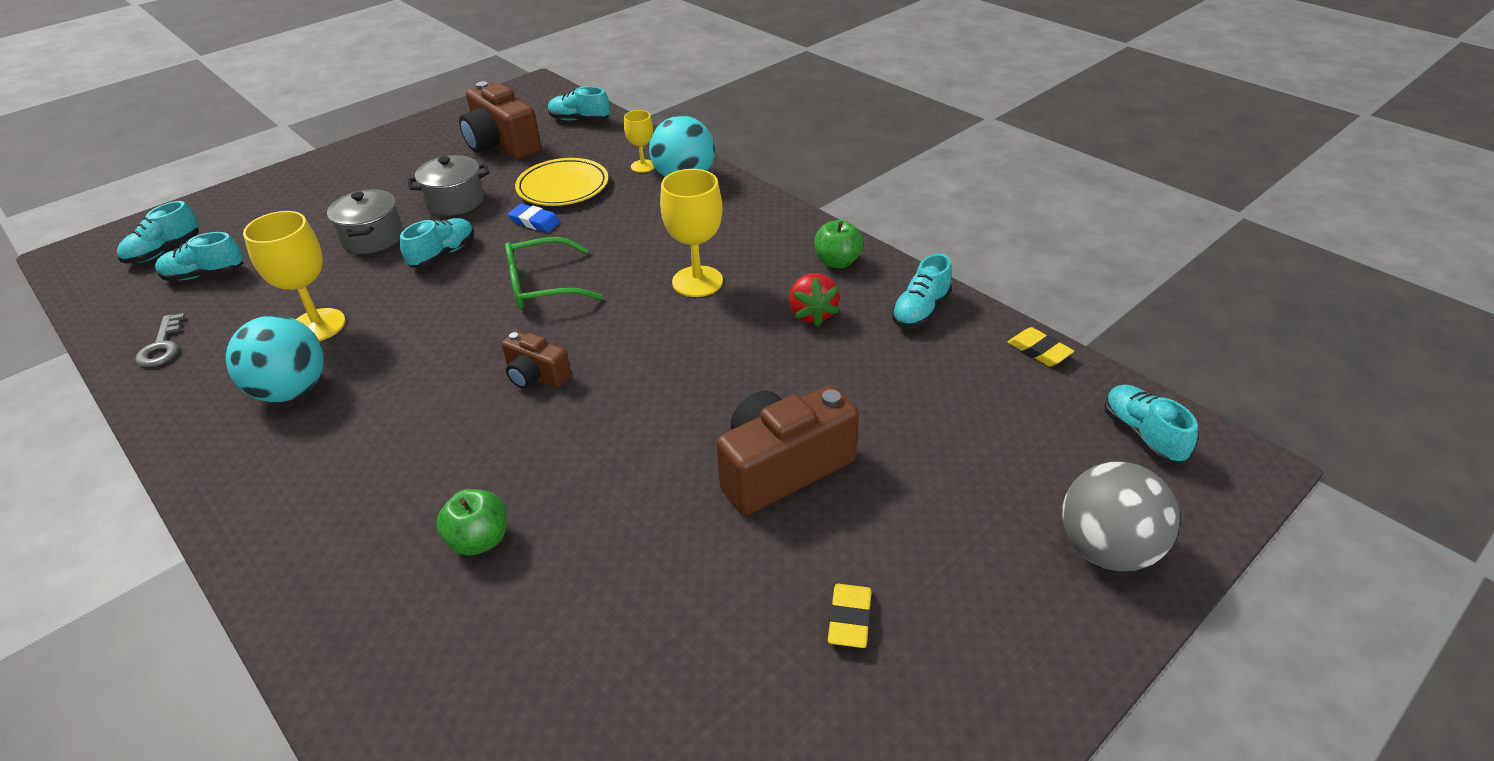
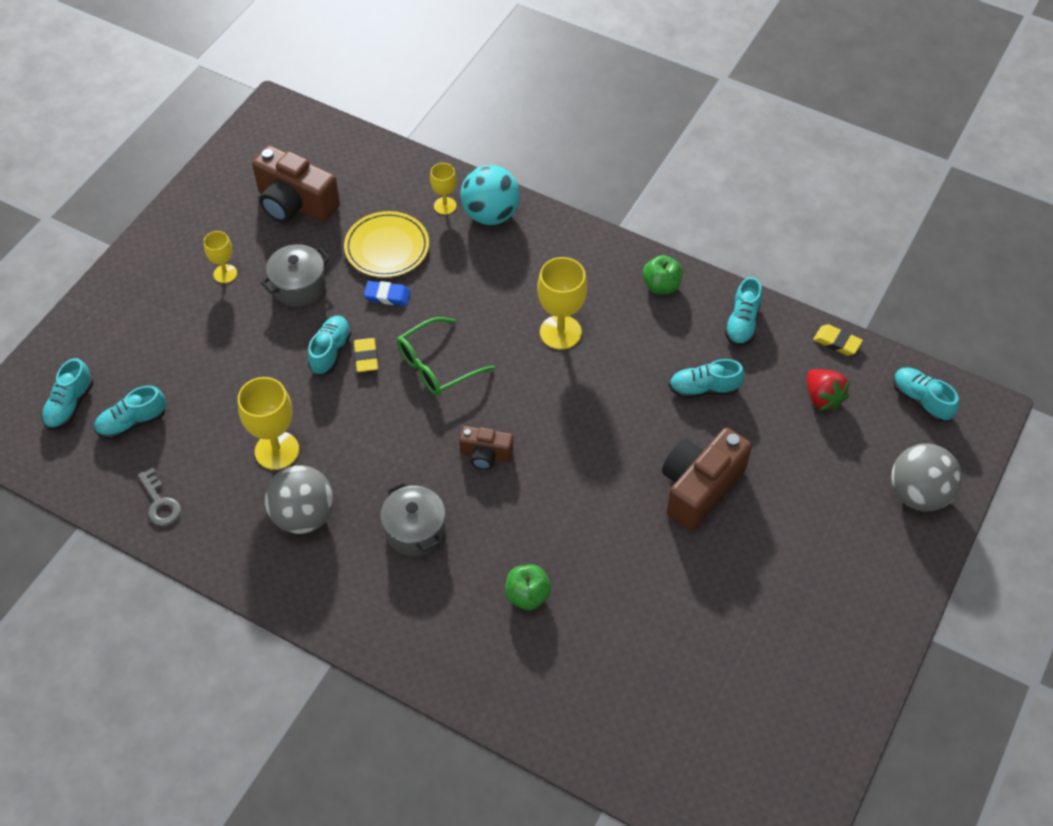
camera: 20 degrees left, 15 degrees up
(291, 390) = (303, 516): turquoise ball -> grey ball
(372, 238) = (253, 346): grey pot -> grey pot (415, 530)
(396, 182) = (225, 274): none -> yellow goblet
(579, 120) = (350, 154): turquoise shoe -> turquoise shoe (704, 389)
(812, 314) = (663, 345): red strawberry -> red strawberry (822, 398)
(849, 619) = (784, 583): yellow eraser -> yellow eraser (366, 357)

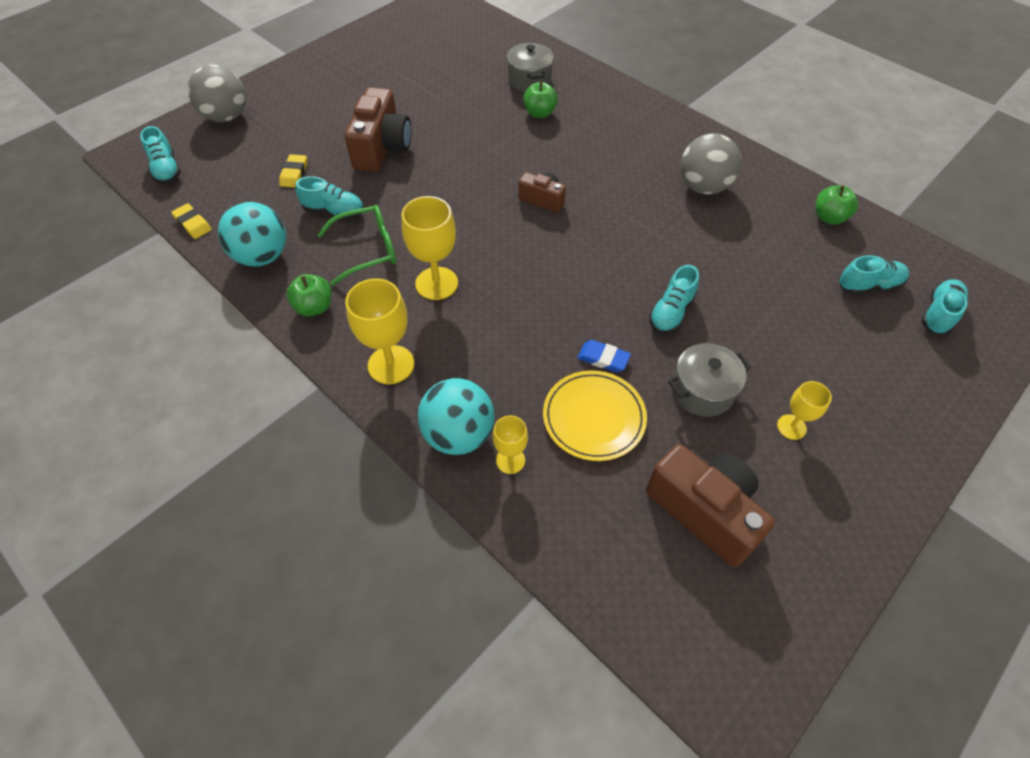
camera: 165 degrees left, 0 degrees up
(160, 503) = (829, 217): grey key -> green apple
(277, 450) = (726, 236): yellow goblet -> yellow goblet (391, 364)
(366, 357) = (635, 299): yellow eraser -> yellow eraser (294, 174)
(415, 530) = (613, 162): grey pot -> grey pot (529, 80)
(438, 365) = (565, 278): green glasses -> green glasses (366, 250)
(699, 488) = (382, 148): brown camera -> brown camera turned 45 degrees counterclockwise
(742, 323) = (262, 256): turquoise shoe -> turquoise ball
(822, 398) = (242, 186): red strawberry -> none

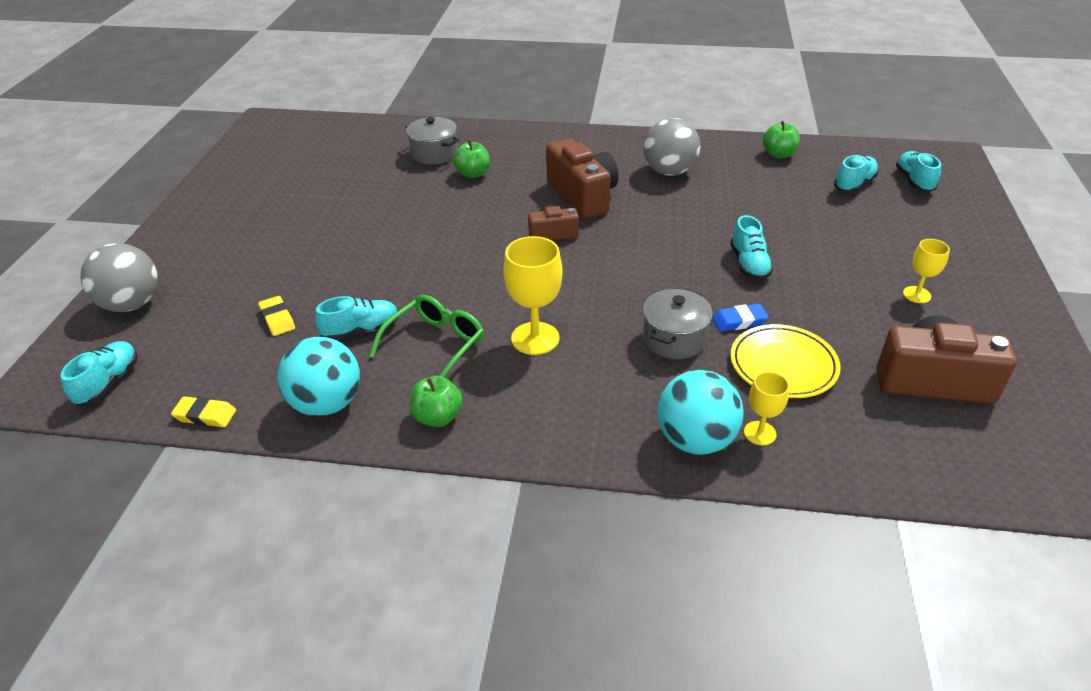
camera: 35 degrees left, 15 degrees down
(166, 169) = (108, 382): turquoise shoe -> turquoise shoe turned 105 degrees counterclockwise
(382, 148) = (350, 259): brown camera -> brown camera (583, 196)
(391, 364) = (570, 422): yellow goblet -> none
(702, 391) = (834, 304): grey pot -> grey pot (674, 339)

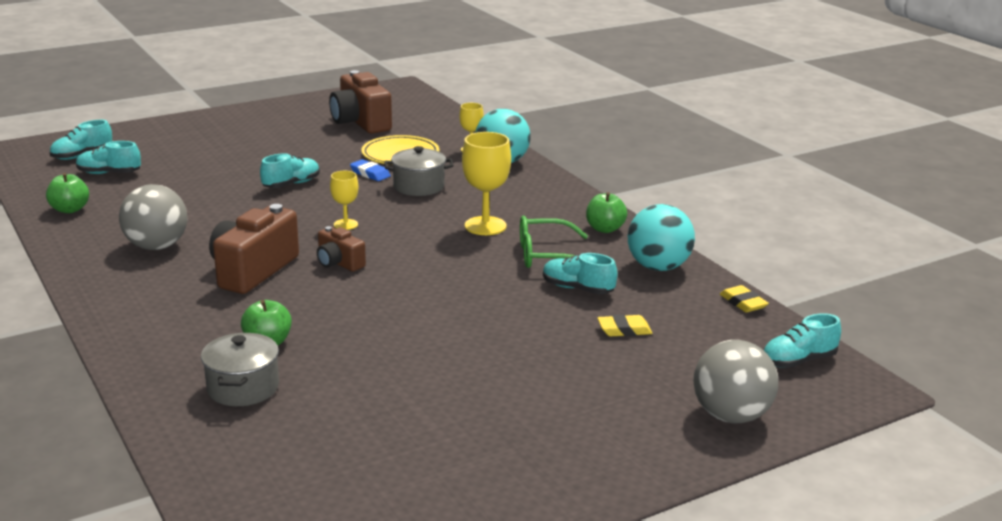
camera: 130 degrees left, 15 degrees down
(277, 319) = (624, 330): yellow eraser -> yellow eraser turned 60 degrees clockwise
(916, 295) = (268, 135): yellow goblet -> yellow goblet (345, 224)

